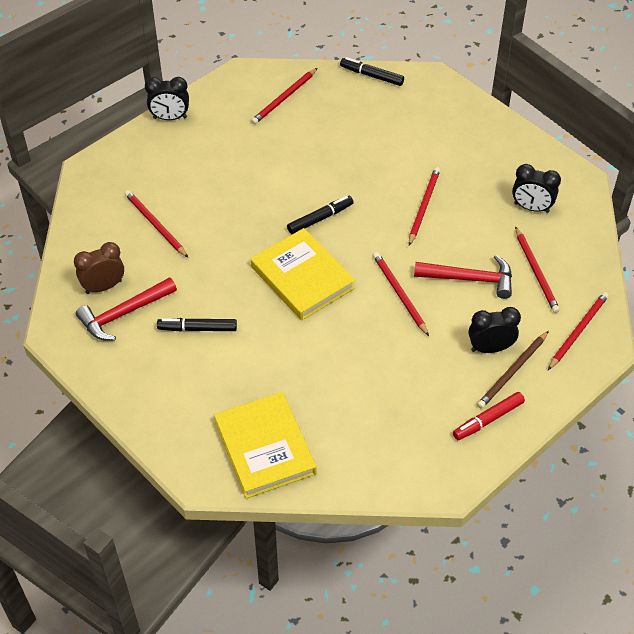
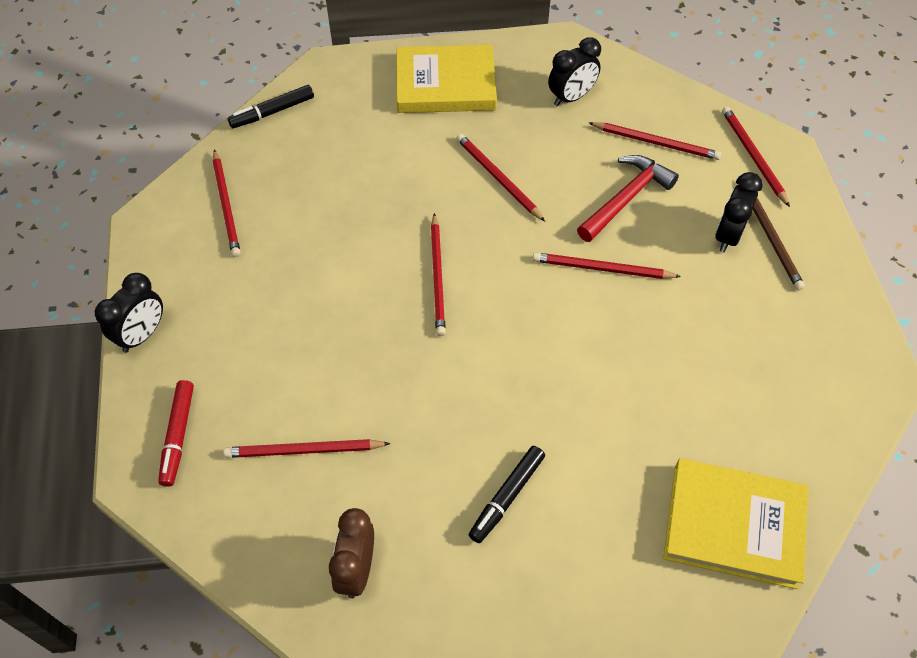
camera: 55 degrees left, 5 degrees up
(123, 314) = (420, 571): red hammer -> none
(302, 277) = (510, 343): yellow book -> yellow book (445, 84)
(320, 218) = (437, 277): black marker -> red pencil
(488, 420) = (819, 292): red marker -> red marker (178, 436)

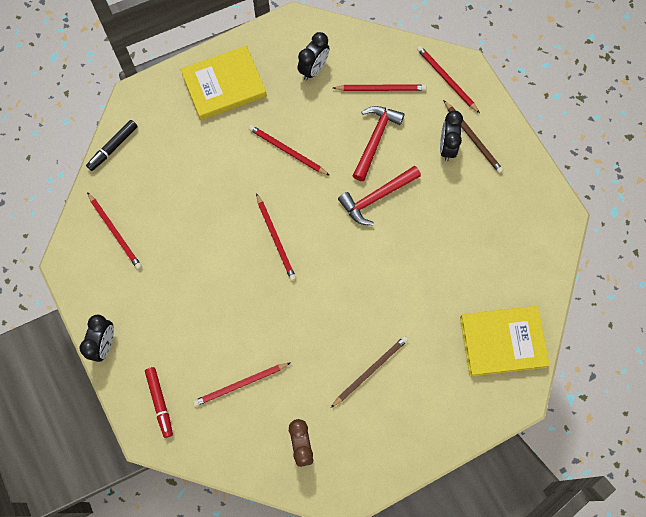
camera: 20 degrees left, 15 degrees up
(507, 497) = (370, 370): black marker -> brown pencil
(602, 269) = (376, 197): red pencil -> red hammer

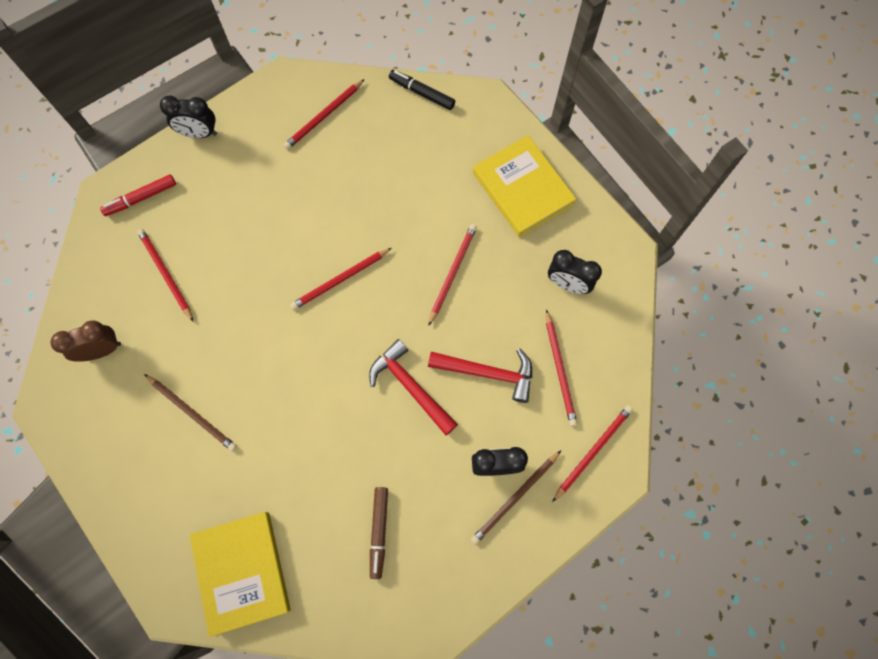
camera: 80 degrees right, 0 degrees up
(485, 237) = (379, 532): none -> brown marker

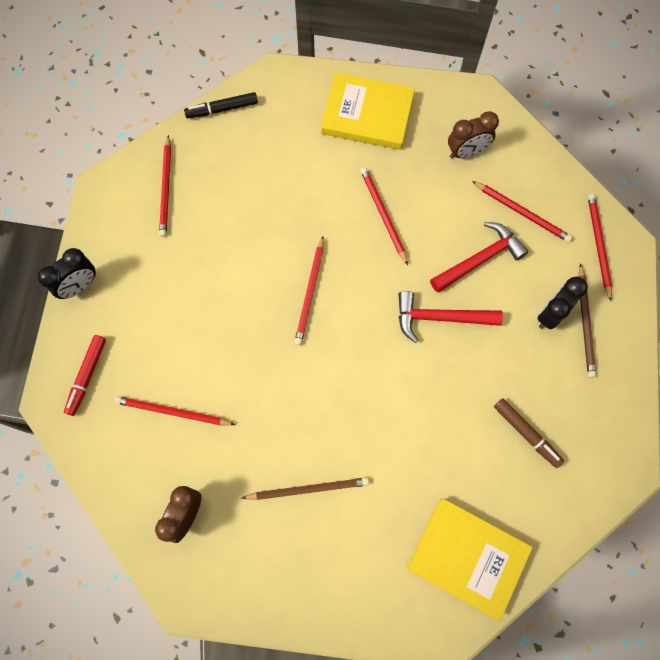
camera: 45 degrees left, 0 degrees up
(568, 284) = (466, 152): black clock -> brown clock

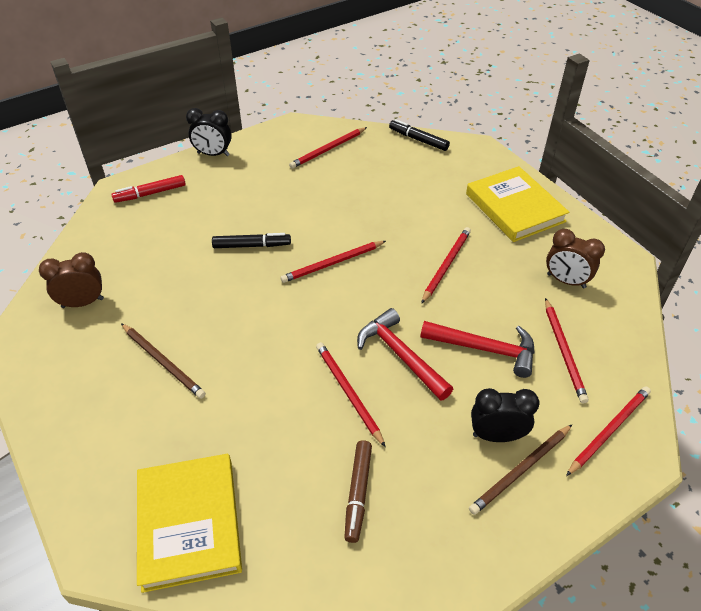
camera: 50 degrees right, 25 degrees down
(172, 412) = (161, 248): red pencil -> red pencil (348, 392)
(235, 338) = (252, 245): none -> black marker

